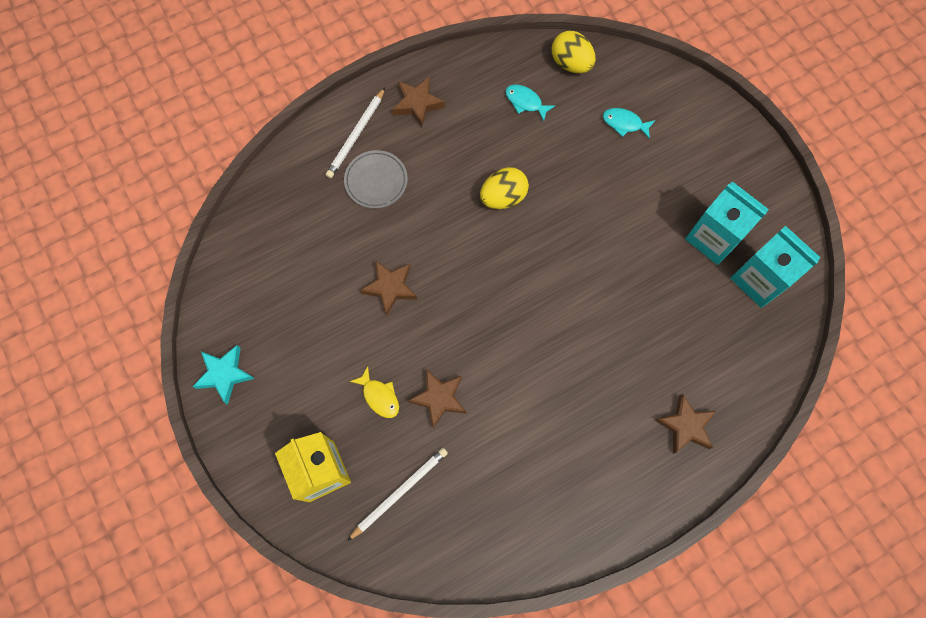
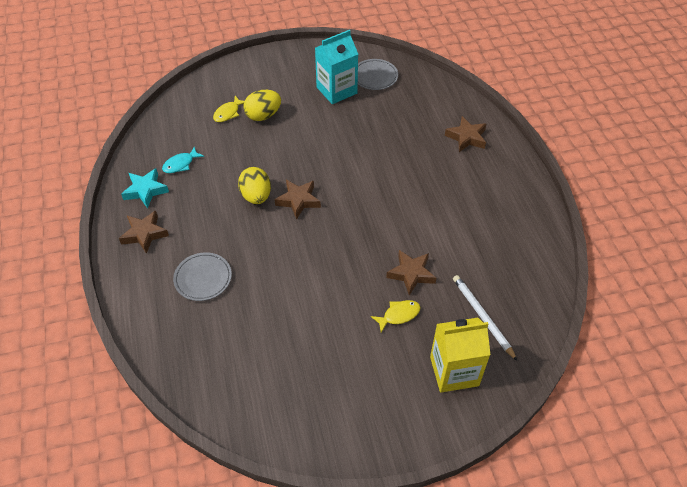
camera: 75 degrees left, 20 degrees down
(225, 374) = (345, 437): turquoise star -> turquoise star (145, 190)
(356, 135) = (151, 284): white pencil -> none
(390, 288) = (306, 288): brown star -> brown star (298, 201)
(571, 63) = (162, 130): yellow egg -> yellow egg (263, 115)
(624, 123) = (228, 113): turquoise fish -> yellow fish
(759, 280) = (375, 77): turquoise carton -> grey plate

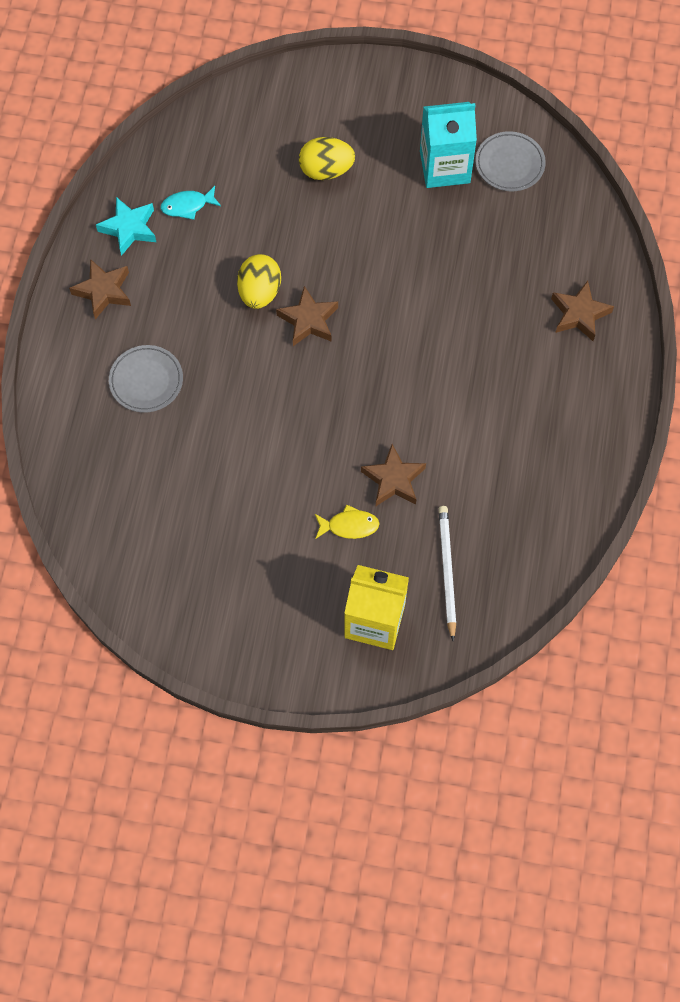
camera: 25 degrees right, 15 degrees up
(228, 113) = (282, 148): yellow fish -> none

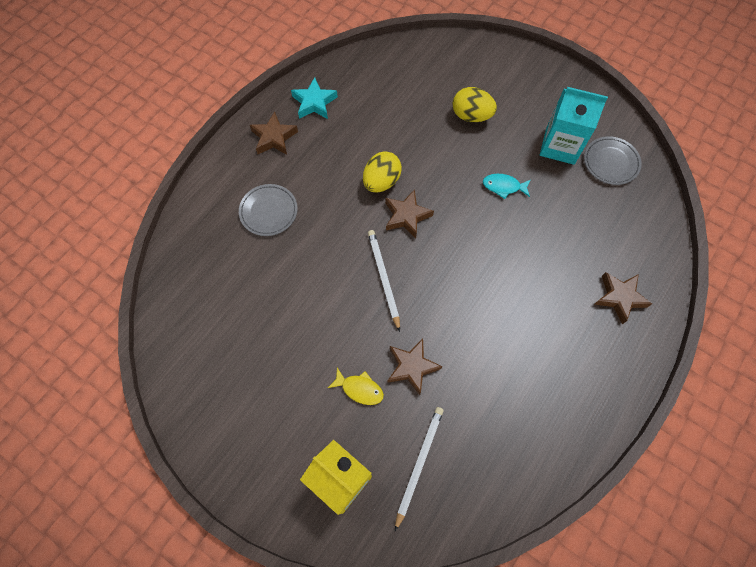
camera: 25 degrees right, 0 degrees up
(187, 206) = (362, 103): turquoise fish -> turquoise fish (503, 186)
(317, 400) = (383, 278): none -> white pencil

